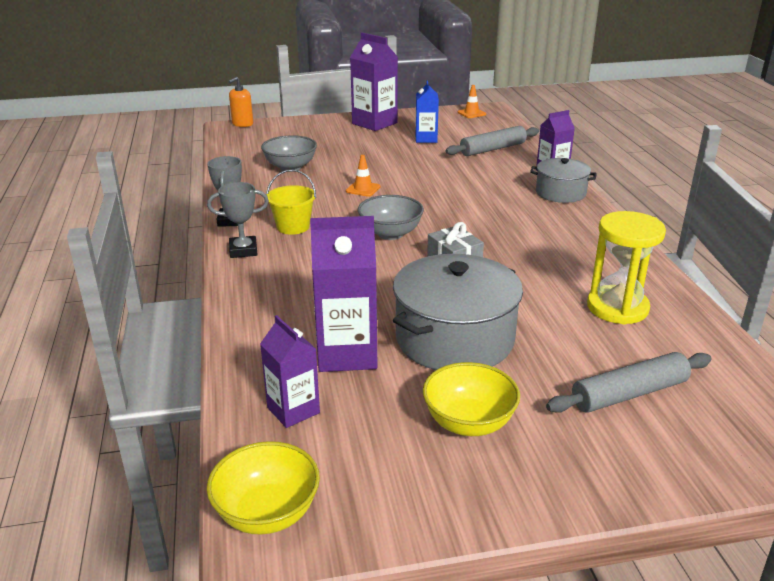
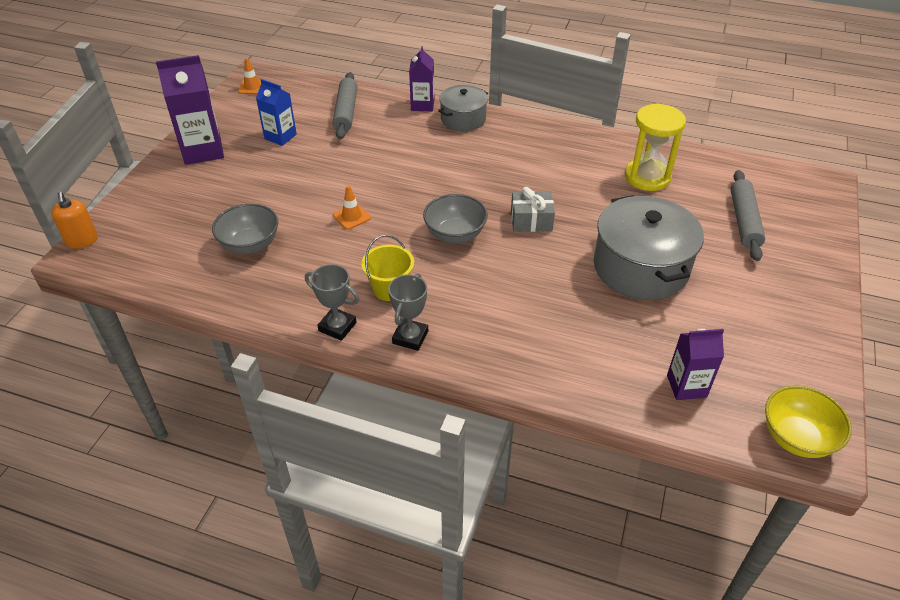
camera: 60 degrees left, 15 degrees up
(347, 353) = (628, 330): purple carton -> none
(469, 423) = (742, 303): yellow bowl -> none

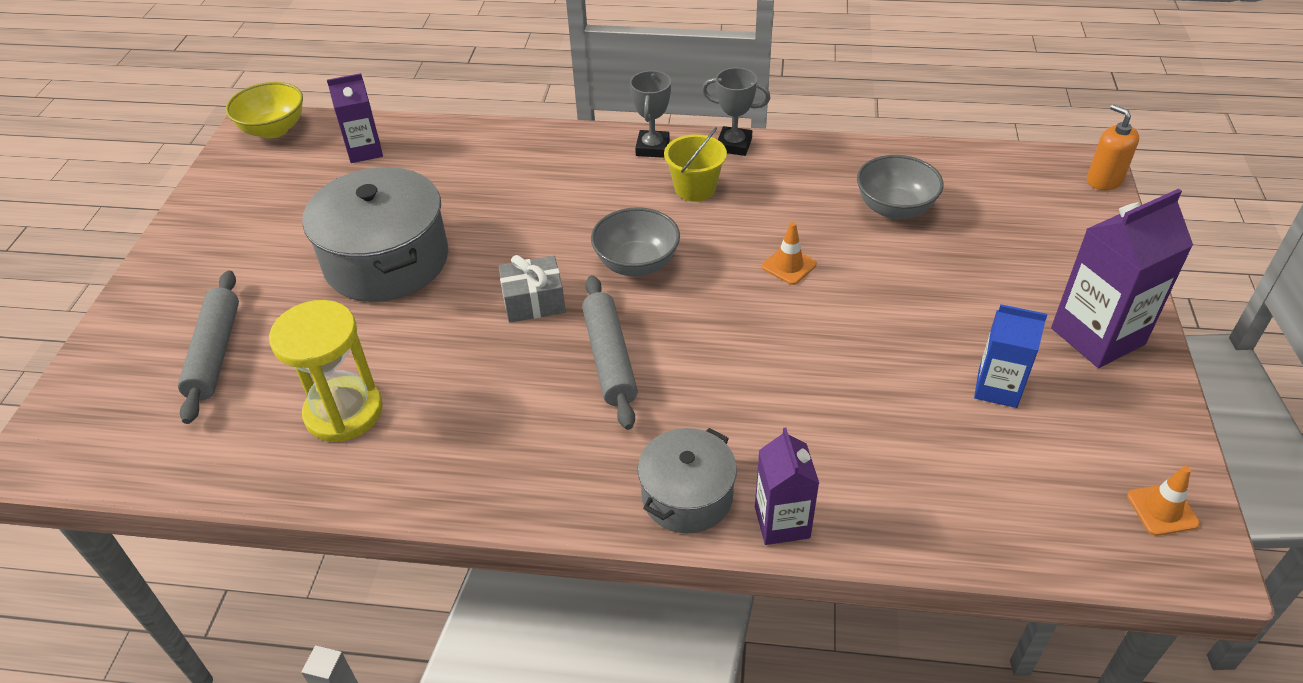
camera: 170 degrees right, 0 degrees up
(346, 112) = (922, 472): grey rolling pin -> grey rolling pin (609, 358)

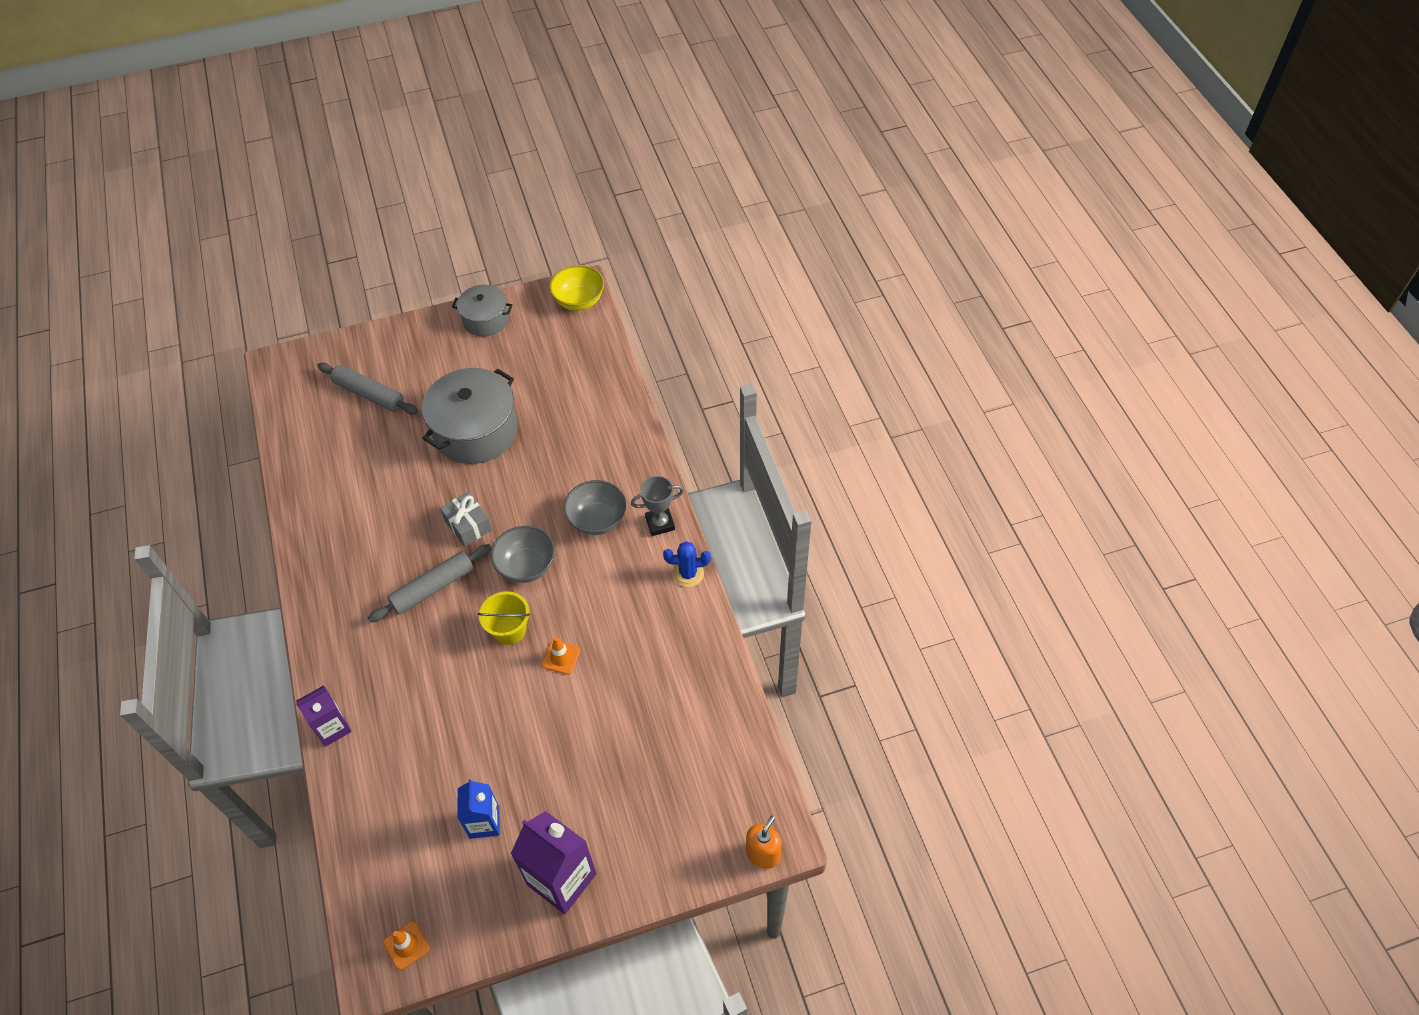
camera: 65 degrees right, 10 degrees up
(215, 353) = (369, 394): grey rolling pin -> grey rolling pin turned 60 degrees clockwise
(344, 412) = (346, 477): yellow hourglass -> none
(365, 151) = (579, 361): purple carton -> none
(687, 496) = (337, 672): grey pot -> grey pot (485, 319)
(695, 188) = (623, 568): yellow bucket -> yellow bucket (509, 630)
(734, 145) = (688, 574): grey trophy -> blue cactus
(894, 208) = (656, 706): grey bowl -> grey bowl (597, 520)

